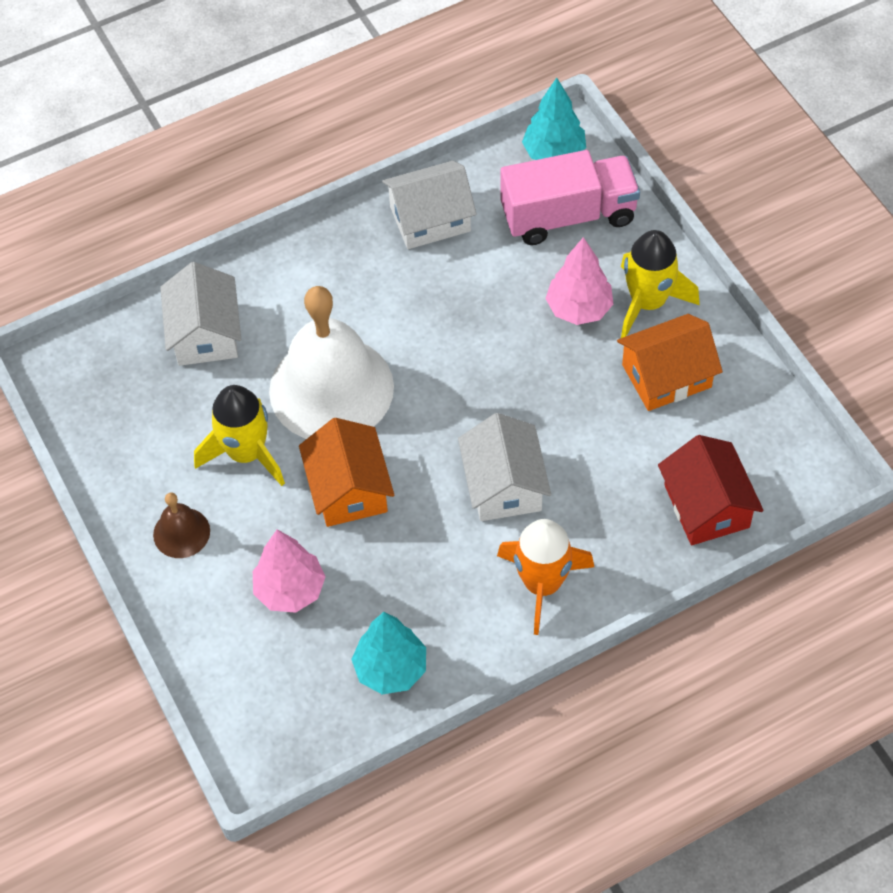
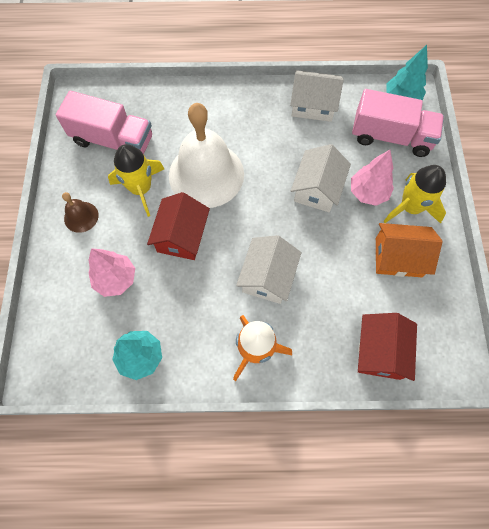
camera: 25 degrees right, 10 degrees up
(157, 404) = (113, 140): none -> pink truck
(205, 333) = (160, 114): white house -> white house (317, 189)
(349, 489) = (182, 236): orange house -> red house

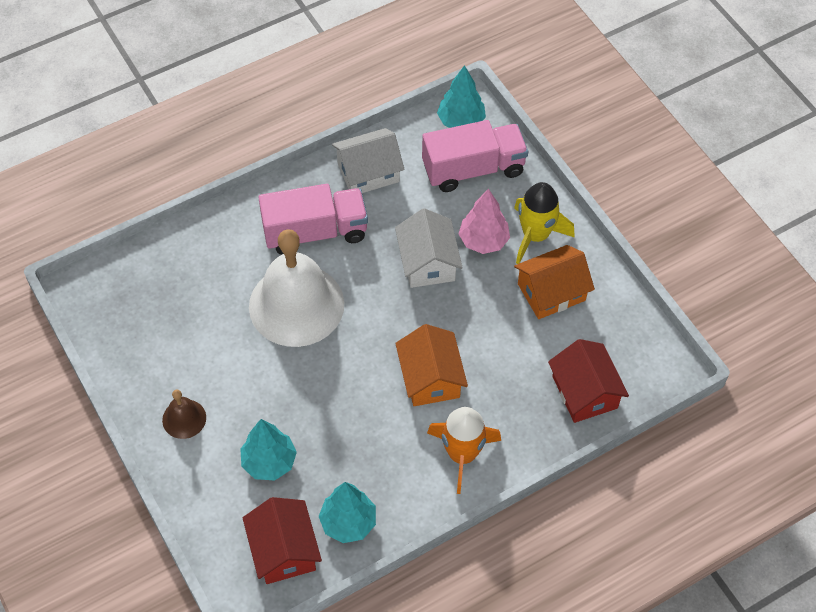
camera: 30 degrees left, 10 degrees down
(113, 140) = (162, 318): pink truck -> pink truck (315, 232)
(116, 279) = (269, 462): pink tree -> turquoise tree
(141, 189) = (232, 356): yellow rocket -> none
(182, 236) = (312, 382): red house -> red house (284, 550)
(268, 277) = (430, 378): white house -> orange house

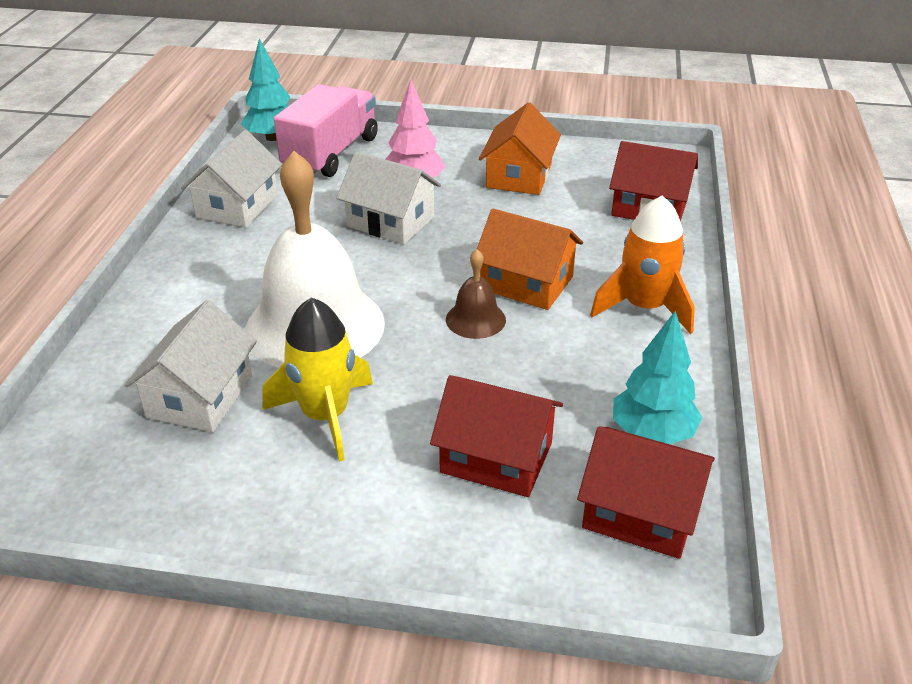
camera: 50 degrees left, 20 degrees down
(184, 418) = (340, 504): brown bell -> brown bell (475, 319)
(201, 301) = (200, 396): none -> white house
(269, 462) = (496, 457): turquoise tree -> red house
(315, 232) = (248, 269): pink truck -> none
(535, 235) = (448, 157): yellow rocket -> yellow rocket (325, 416)

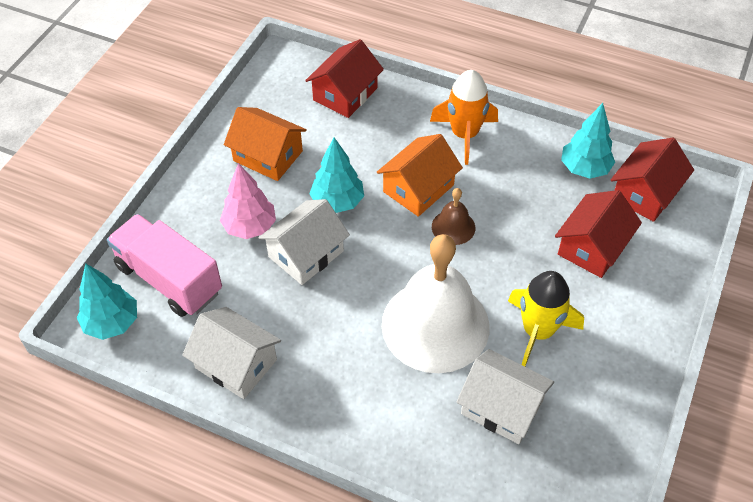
camera: 75 degrees left, 15 degrees up
(475, 229) = (337, 202): none -> turquoise tree

